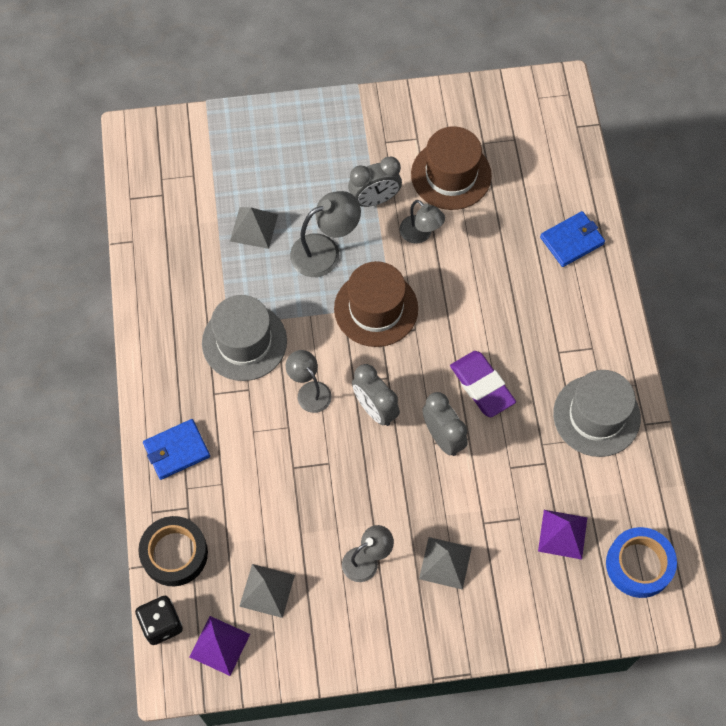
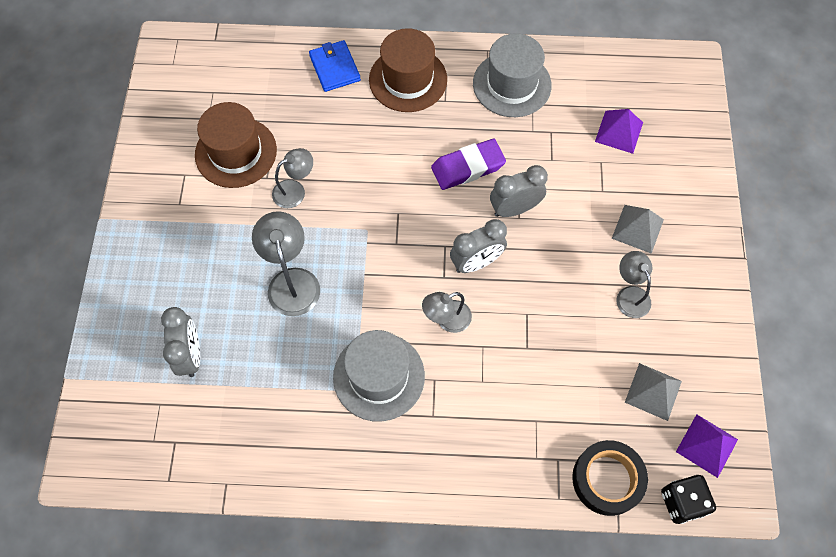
camera: 80 degrees left, 0 degrees up
(176, 450) = (492, 463): blue wallet -> none
(254, 227) = (244, 348): grey pyramid -> none
(374, 199) = (244, 225): grey clock -> grey clock (190, 355)
(376, 308) = (368, 244): brown hat -> brown hat (408, 79)
(639, 565) = (651, 82): blue tape -> none

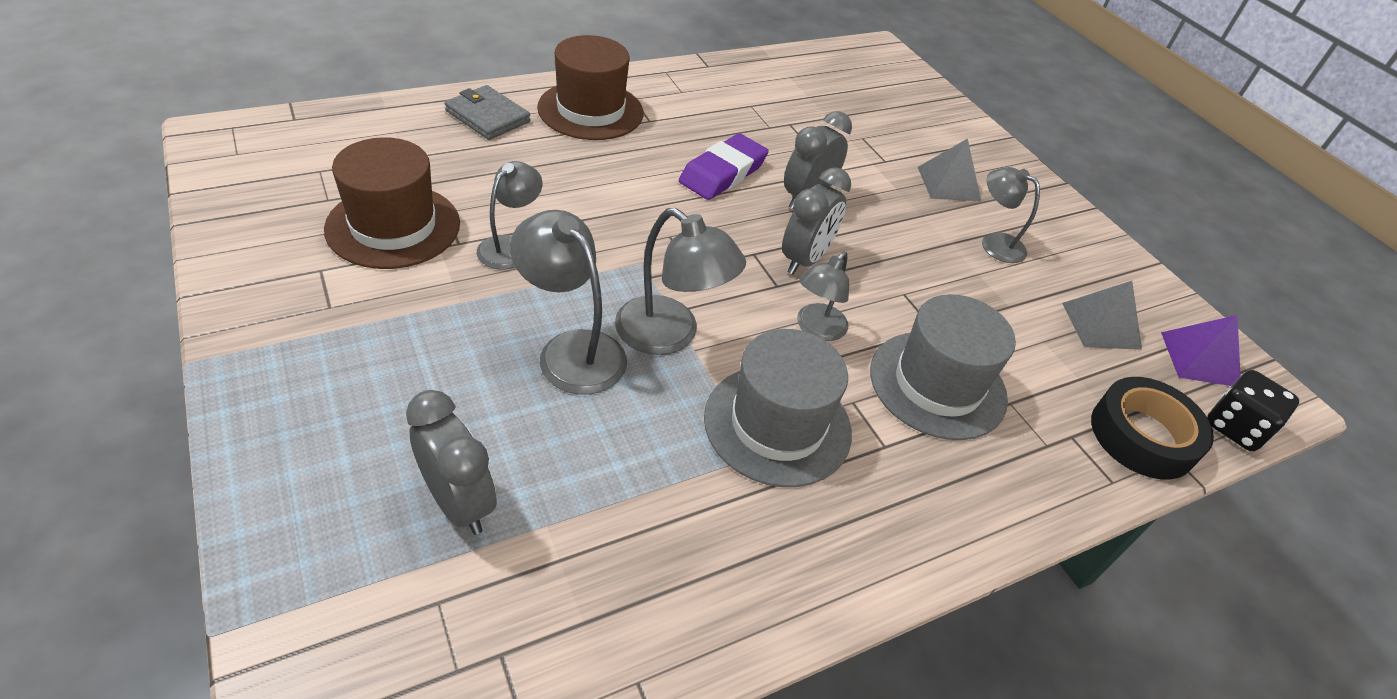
camera: 35 degrees left, 20 degrees down
(335, 68) = (488, 116): blue wallet -> grey wallet
(353, 291) = (670, 335): none -> grey lamp
(512, 84) = (715, 93): grey hat -> grey hat (937, 384)
(619, 132) = (858, 110): purple pyramid -> none

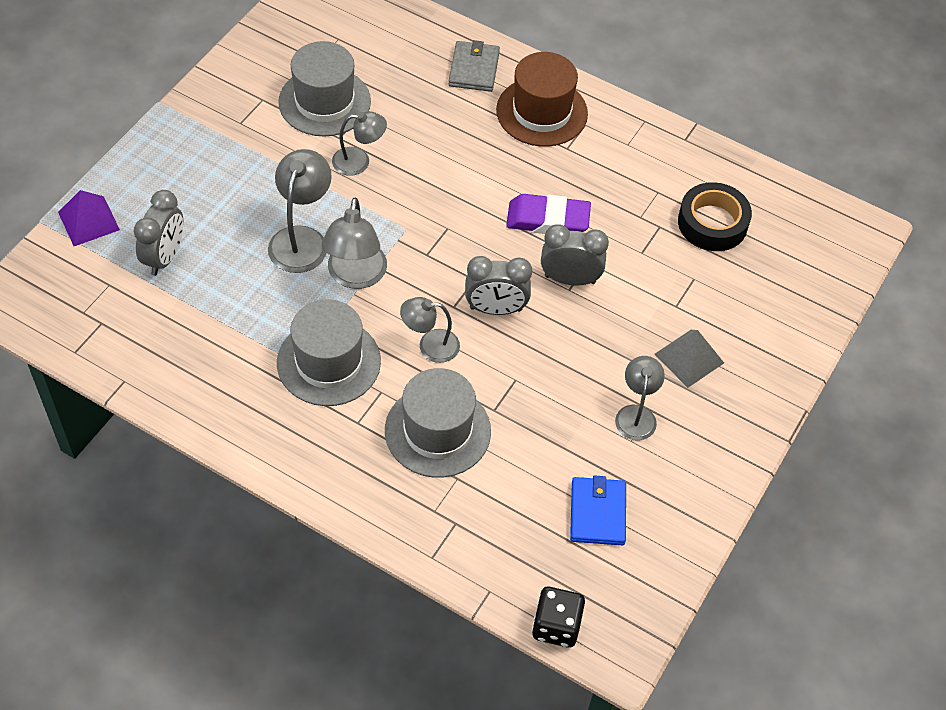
camera: 60 degrees right, 10 degrees up
(393, 226) = (324, 102): brown hat -> grey hat
(1101, 325) = (598, 513): grey pyramid -> blue wallet
(1142, 436) = (493, 566): black tape -> black tape (712, 223)
(1199, 359) = (619, 589): purple pyramid -> purple pyramid (88, 221)

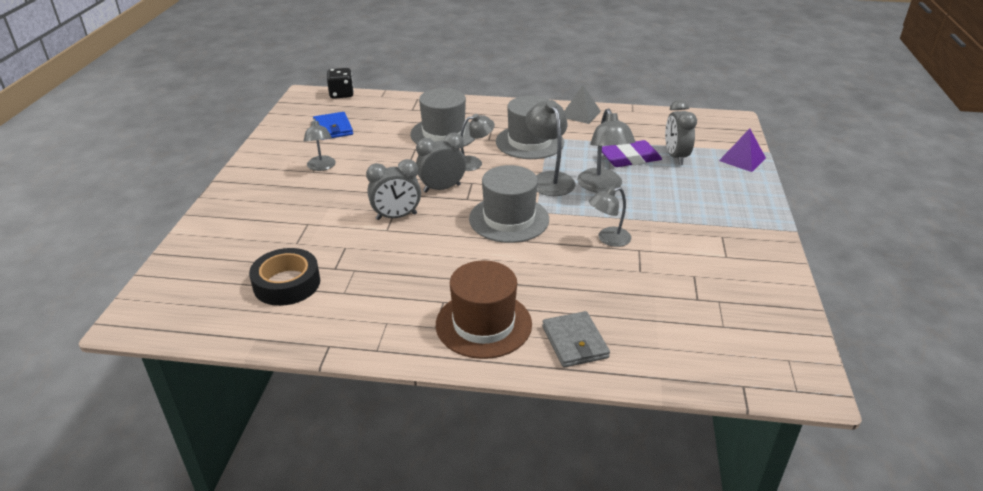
camera: 160 degrees right, 20 degrees down
(324, 102) = (677, 270): grey hat -> grey hat (509, 219)
(548, 219) = (432, 246): purple eraser -> purple eraser (629, 158)
(689, 358) = (290, 199): grey pyramid -> grey pyramid (580, 114)

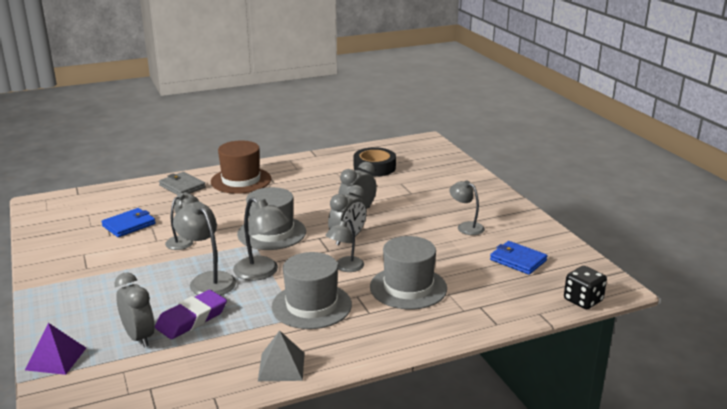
camera: 150 degrees right, 10 degrees down
(668, 285) = (129, 225): none -> blue wallet

